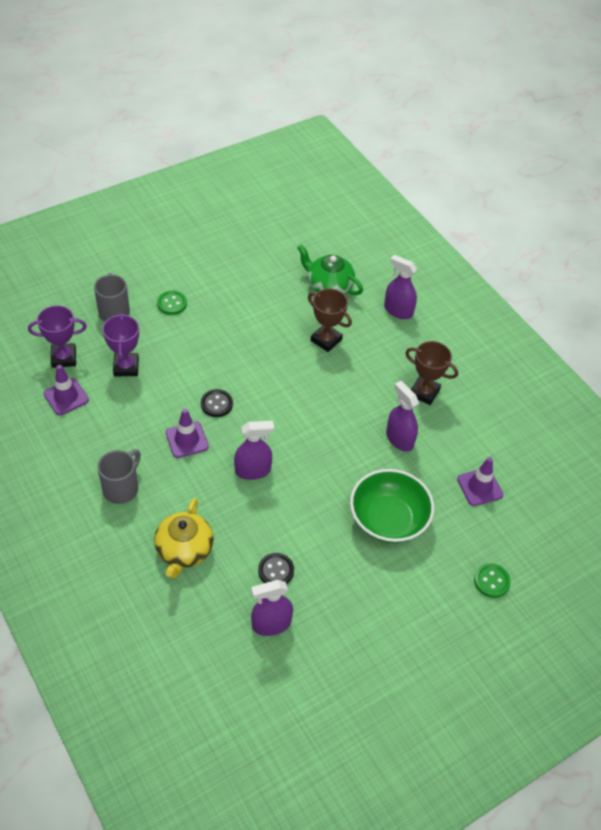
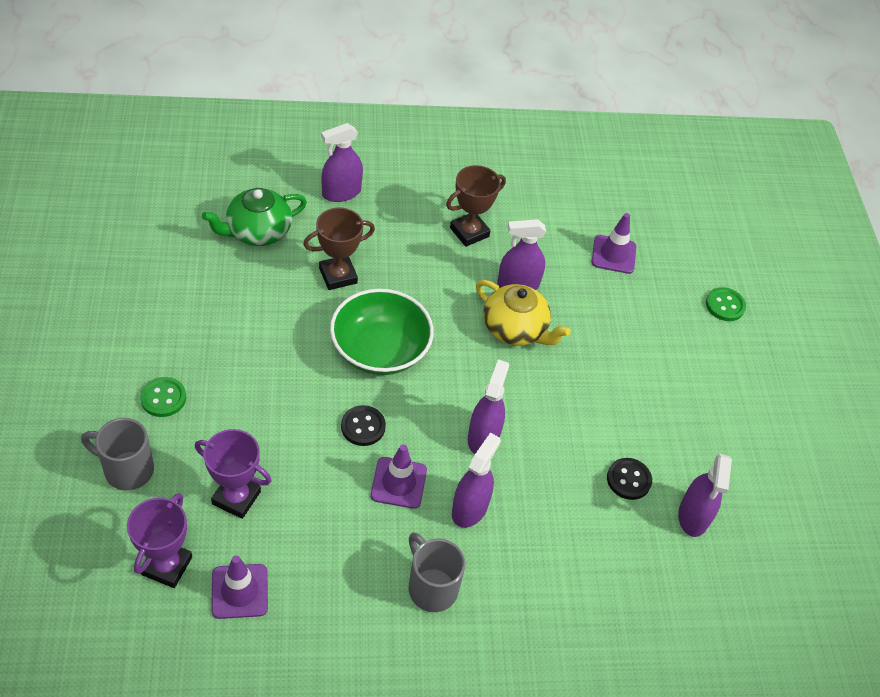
camera: 65 degrees left, 0 degrees up
(184, 550) = (558, 558): yellow teapot -> yellow teapot (515, 329)
(192, 485) = (469, 508): none -> purple spray bottle
(388, 519) = (613, 347): green bowl -> green bowl (380, 350)

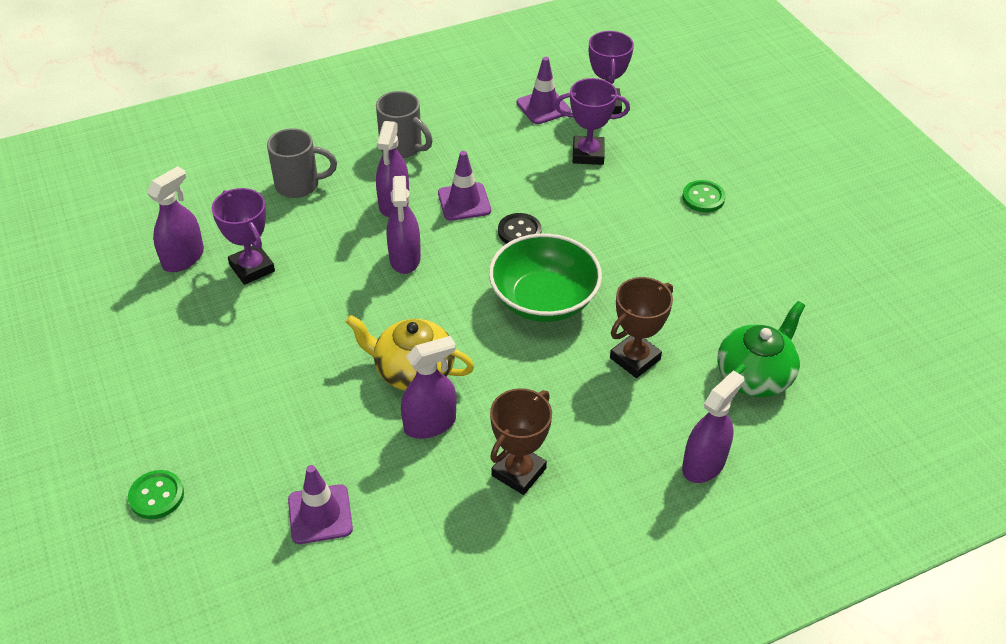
camera: 165 degrees right, 5 degrees down
(126, 469) = (685, 145): grey mug -> grey mug (299, 185)
(628, 480) = (252, 268): black button -> purple trophy
(693, 516) = (183, 258): purple spray bottle -> purple spray bottle turned 45 degrees clockwise

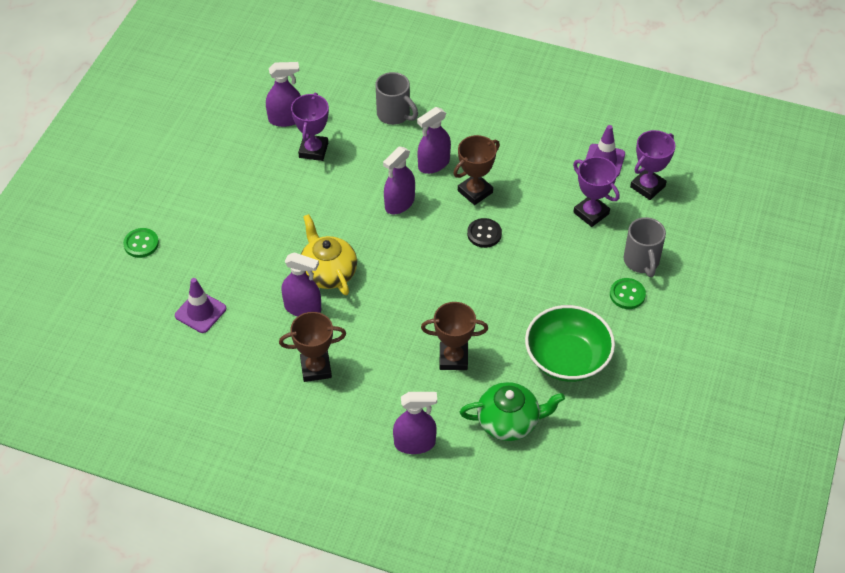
camera: 45 degrees right, 5 degrees up
(402, 148) = (481, 130): grey mug -> grey mug (641, 262)
(464, 202) = (475, 192): purple traffic cone -> brown trophy
(543, 300) = (446, 285): green bowl -> green bowl (567, 358)

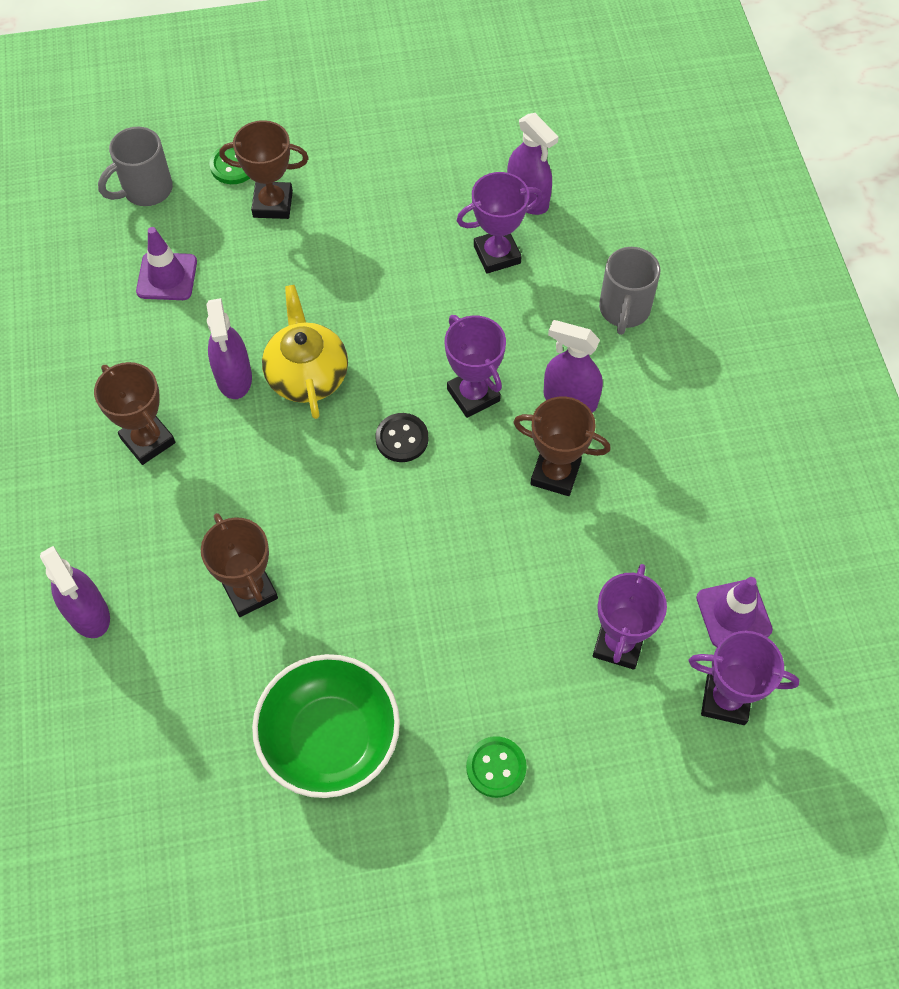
camera: 60 degrees right, 10 degrees up
(188, 237) = (273, 204): none -> brown trophy
(328, 272) = (307, 374): yellow teapot -> yellow teapot turned 45 degrees counterclockwise
(399, 203) = (473, 395): purple spray bottle -> purple trophy
(484, 234) = (487, 522): black button -> black button (402, 439)
(509, 421) = (181, 713): green teapot -> none
(641, 262) = (571, 759): grey mug -> grey mug (145, 190)

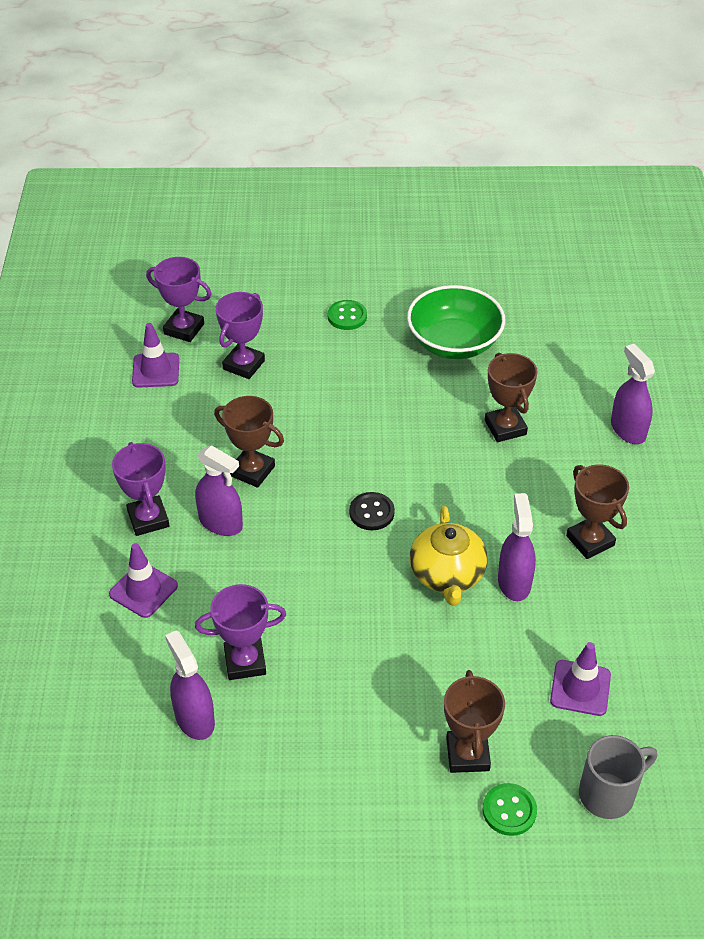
camera: 170 degrees left, 15 degrees down
(273, 204) = (467, 754): brown trophy -> brown trophy turned 75 degrees clockwise
(473, 395) = (303, 538): purple trophy -> purple trophy (148, 519)
(624, 310) = (143, 590): grey mug -> purple traffic cone

